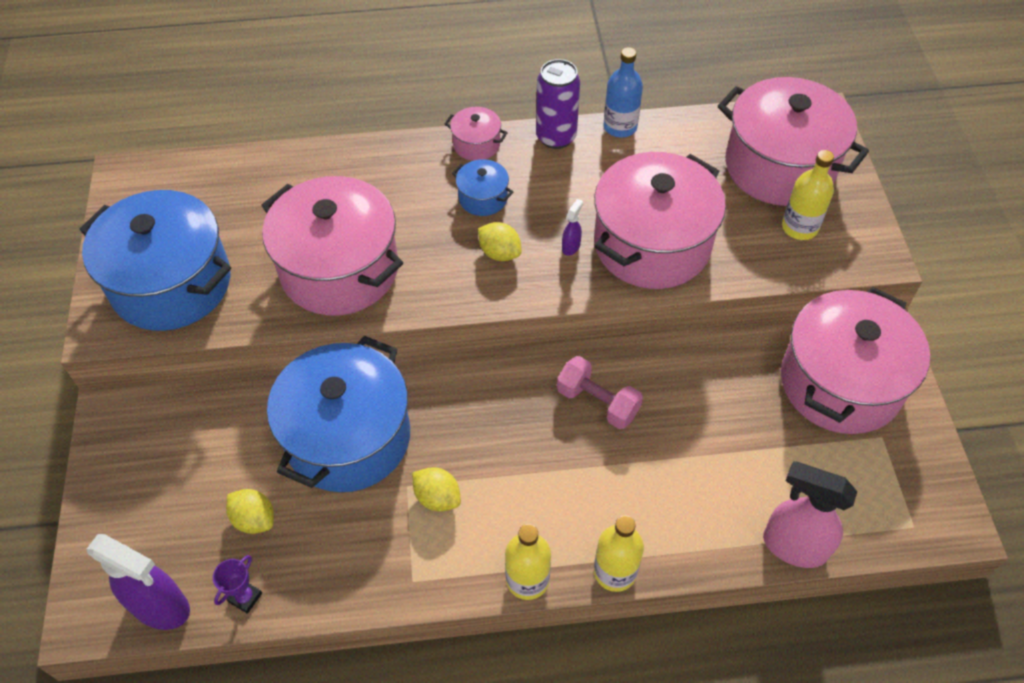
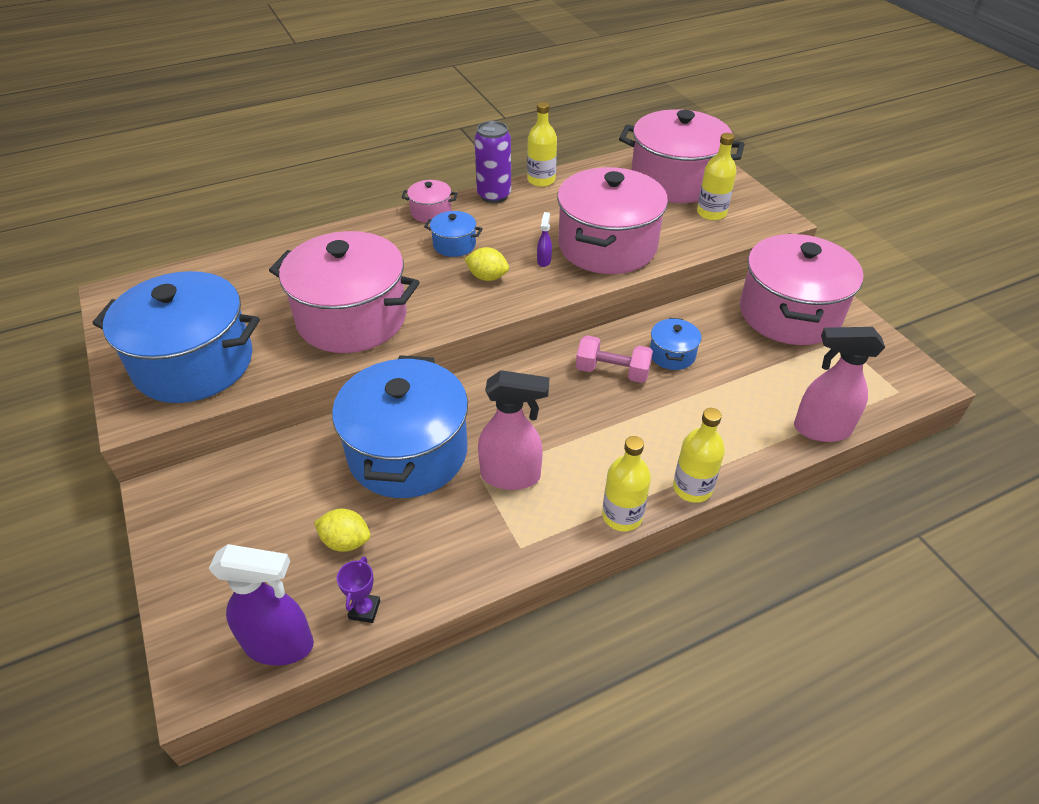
camera: 20 degrees left, 10 degrees down
(437, 497) = (511, 476): yellow lemon -> pink spray bottle
(620, 127) = (541, 180): blue bottle -> yellow bottle
(674, 399) = (672, 355): none -> blue pot

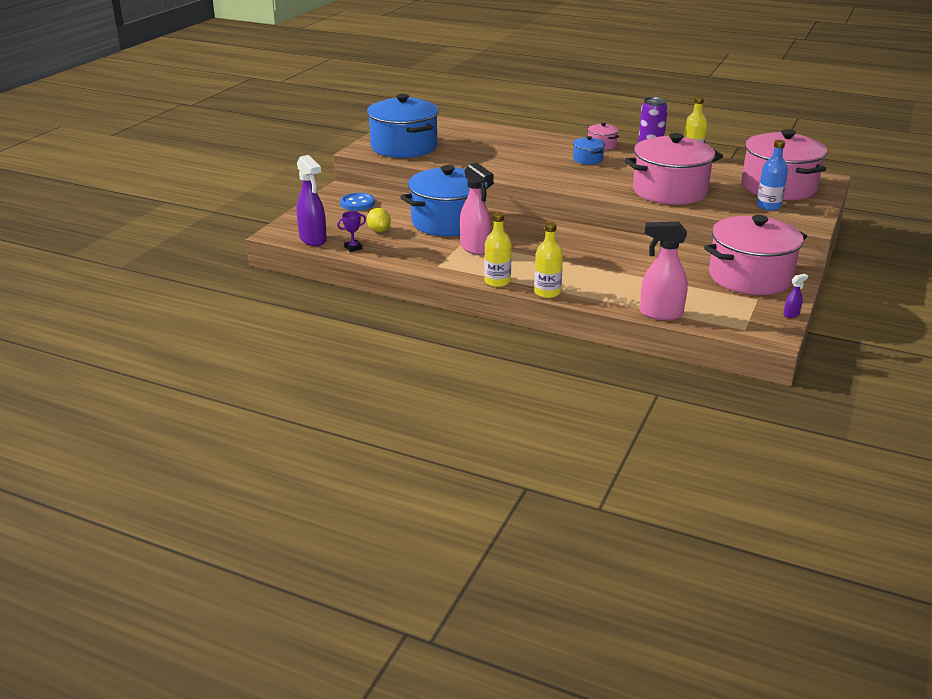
camera: 50 degrees right, 15 degrees down
(232, 509) = (357, 203): none -> blue button
(352, 318) = (489, 161): pink pot -> none
(487, 277) = (579, 175): yellow lemon -> none
(544, 261) = (621, 182): purple spray bottle -> purple spray bottle (791, 314)
(612, 372) = (593, 246): pink dumbbell -> none
(672, 355) = (639, 256): blue pot -> none
(711, 213) = (768, 206): yellow bottle -> blue bottle
(820, 429) = (660, 314): pink spray bottle -> pink spray bottle turned 45 degrees counterclockwise

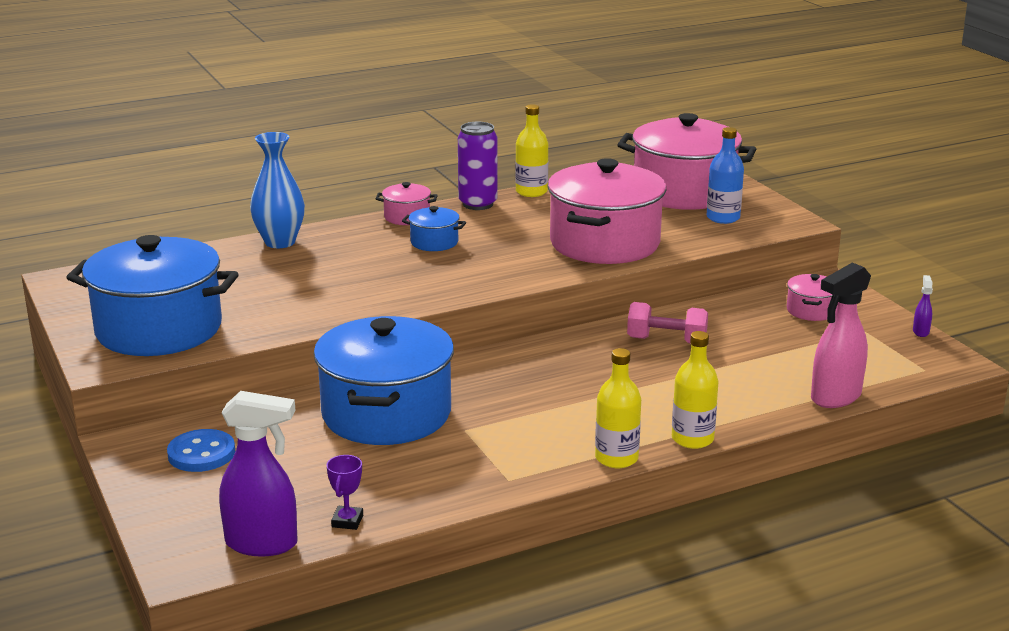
camera: 50 degrees left, 5 degrees down
(379, 230) = (324, 476): yellow lemon -> none
(475, 248) = (498, 430): pink spray bottle -> none
(522, 134) = (280, 242): none -> blue vase
(635, 253) = (666, 341): none -> pink dumbbell
(750, 277) = (811, 310): pink pot -> pink pot, size x0.44

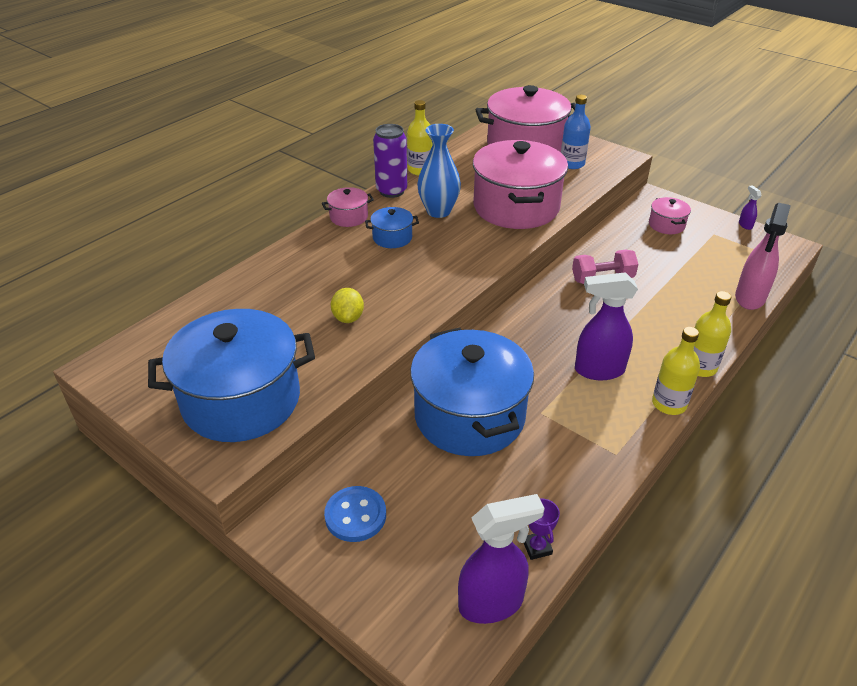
camera: 25 degrees left, 15 degrees up
(280, 242) = (267, 269): blue vase -> blue vase (438, 211)
(319, 294) = (348, 318): none -> yellow lemon
(568, 413) = (598, 370): none -> purple spray bottle

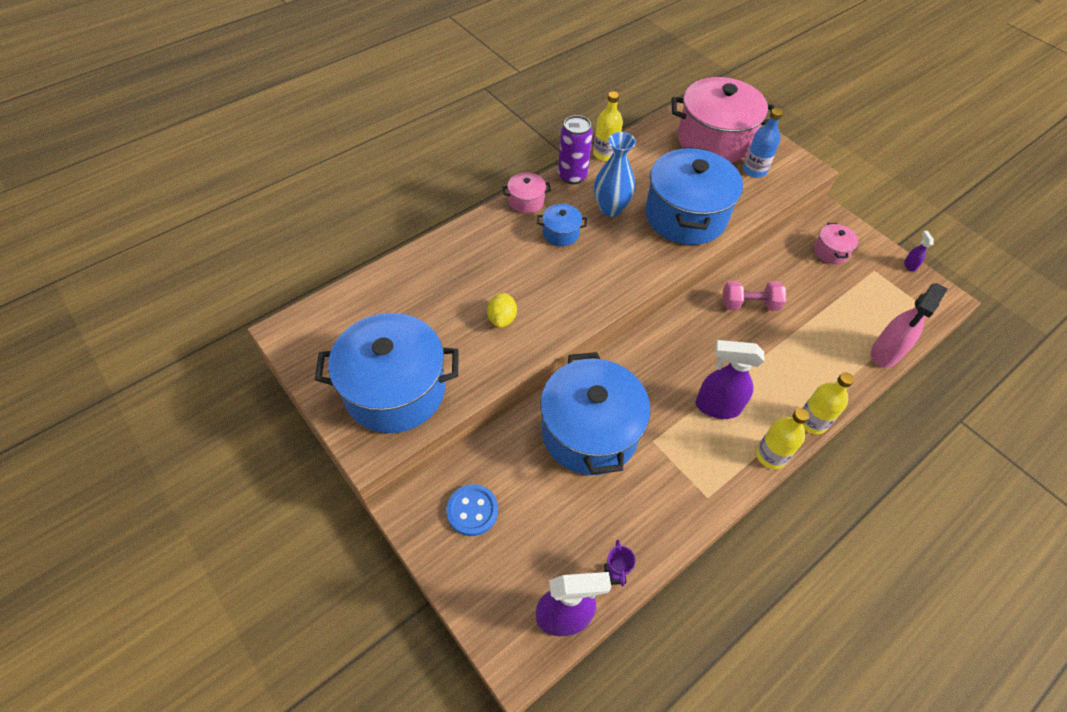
camera: 10 degrees right, 15 degrees up
(516, 207) = (685, 216): pink pot -> blue pot

